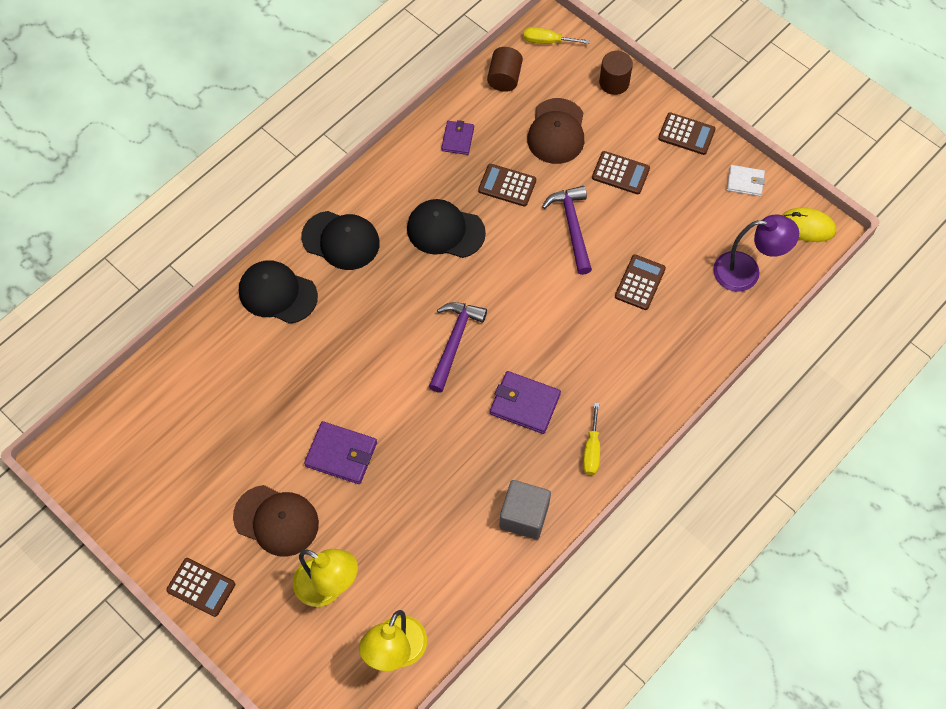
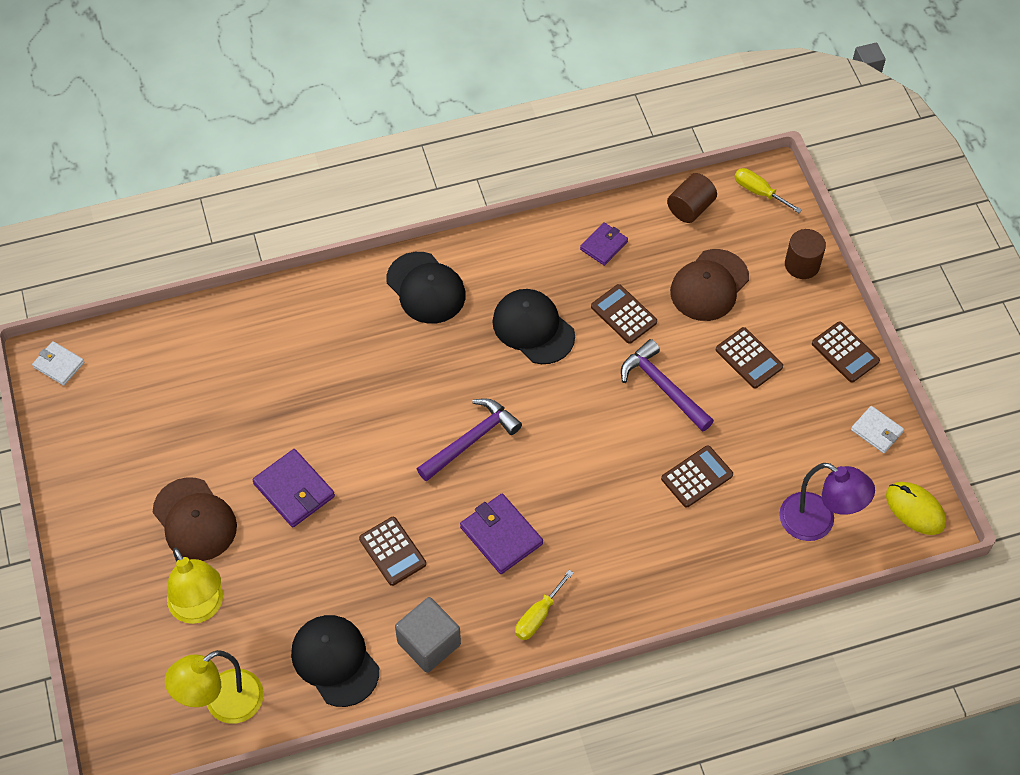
camera: 30 degrees right, 5 degrees down
(76, 455) = (59, 365): none -> white wallet
(201, 587) = (88, 544): brown calculator -> brown calculator (392, 551)
(277, 293) = (334, 308): black cap -> black cap (335, 661)
(572, 227) = (663, 387): purple hammer -> purple hammer turned 60 degrees counterclockwise

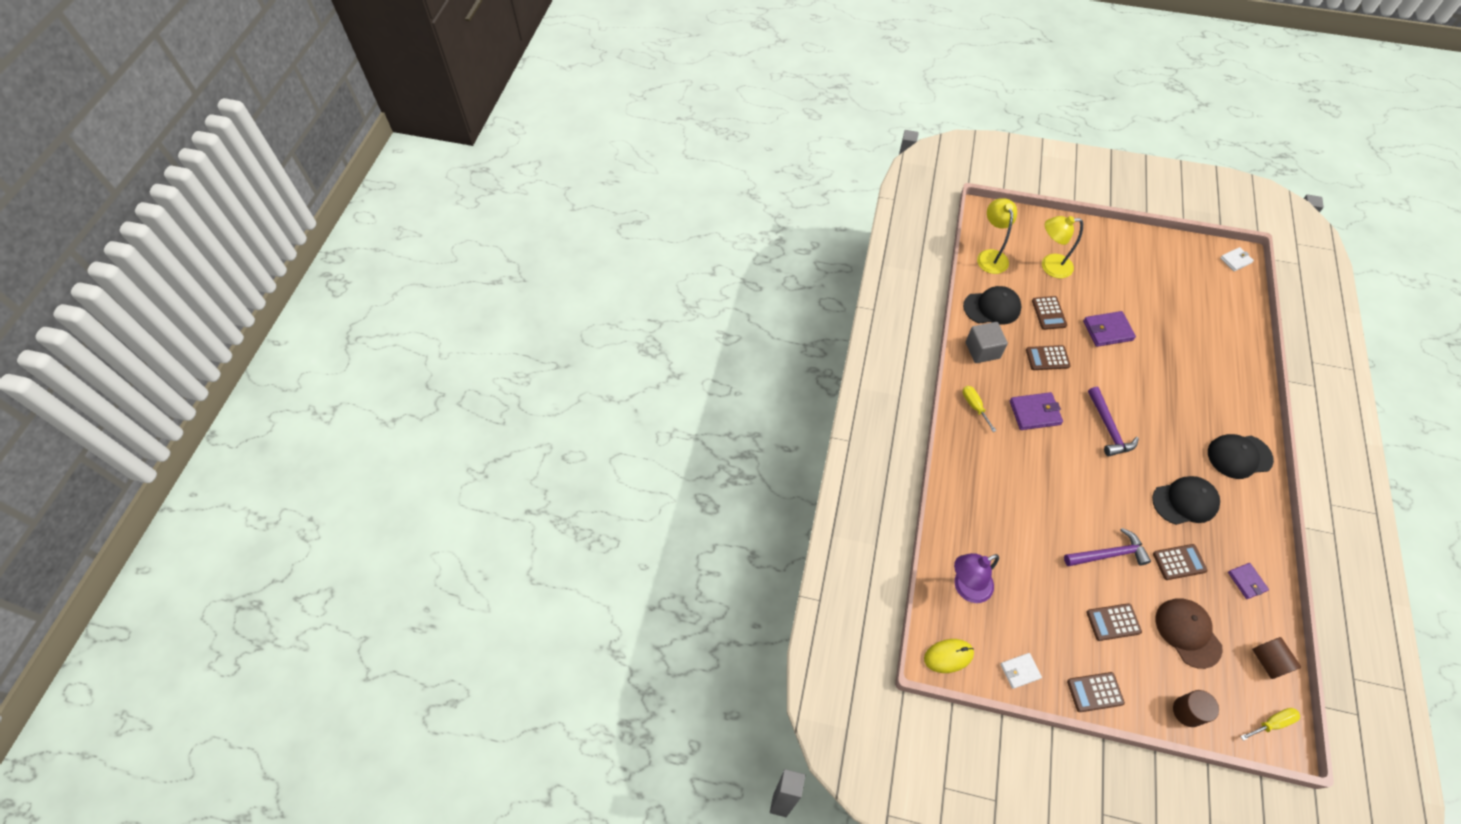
camera: 120 degrees right, 0 degrees up
(194, 520) = (1106, 282): brown cap -> none
(697, 477) = (1031, 536): brown calculator -> brown calculator (1048, 313)

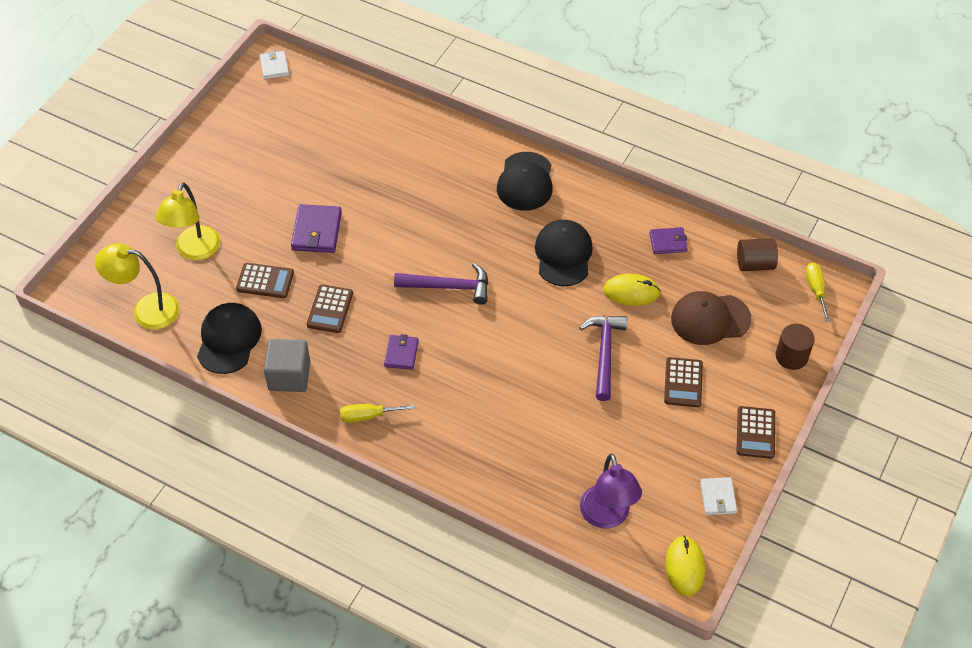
camera: 75 degrees left, 5 degrees down
(1034, 413) = (401, 353): purple wallet -> purple wallet, size x0.64
(1179, 562) = (631, 292): brown calculator -> yellow mouse

